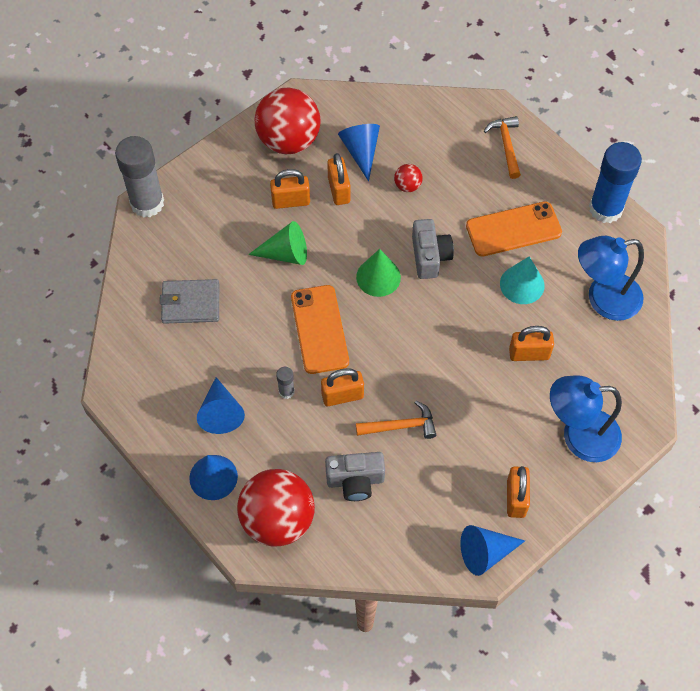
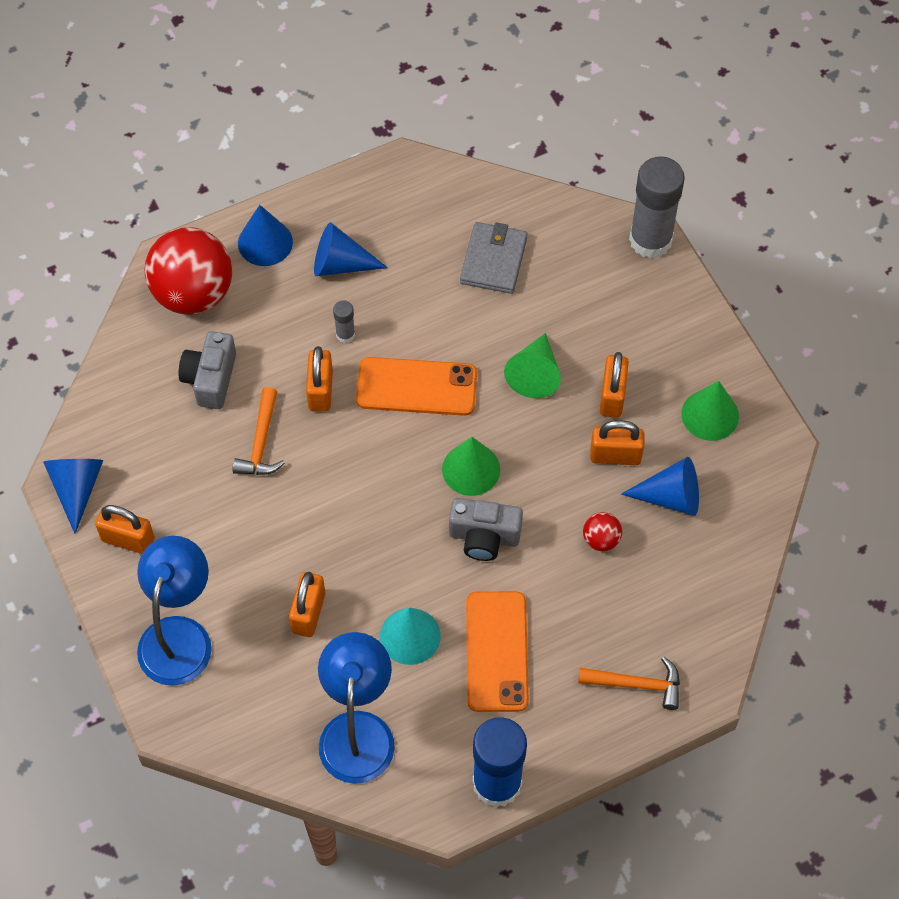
camera: 105 degrees right, 0 degrees up
(289, 140) = (710, 415): red ball -> green cone

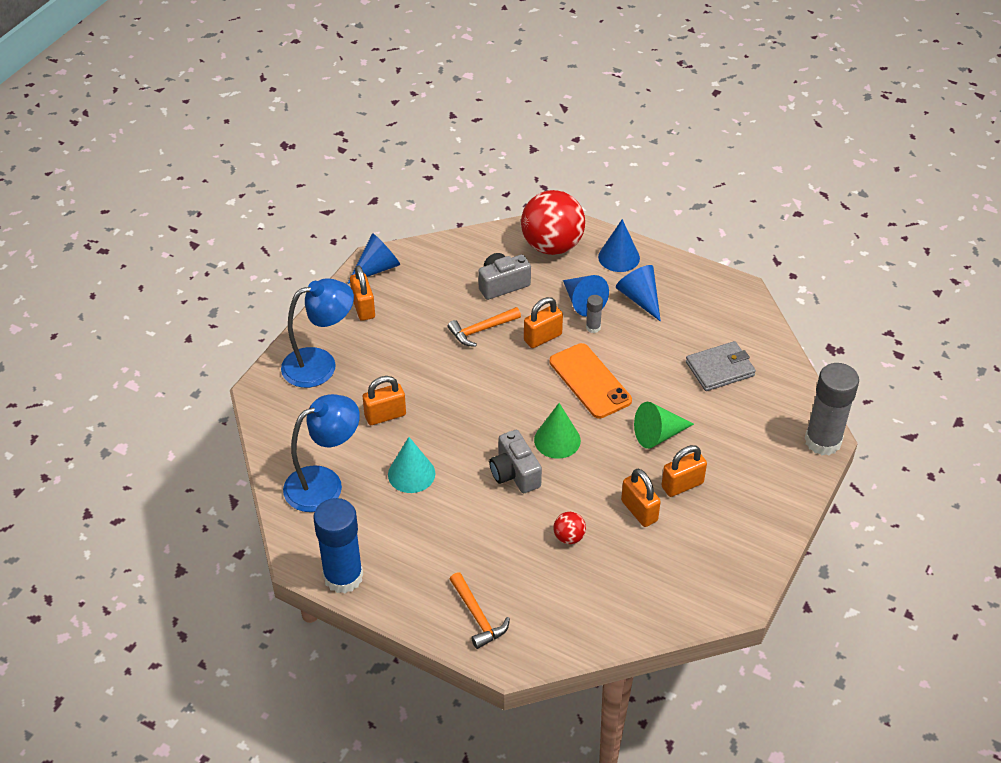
camera: 55 degrees right, 15 degrees down
(497, 651) = (438, 525): orange phone -> none
(671, 497) = (637, 559): blue cone -> blue cone (583, 302)
(710, 415) = (722, 547): green cone -> none

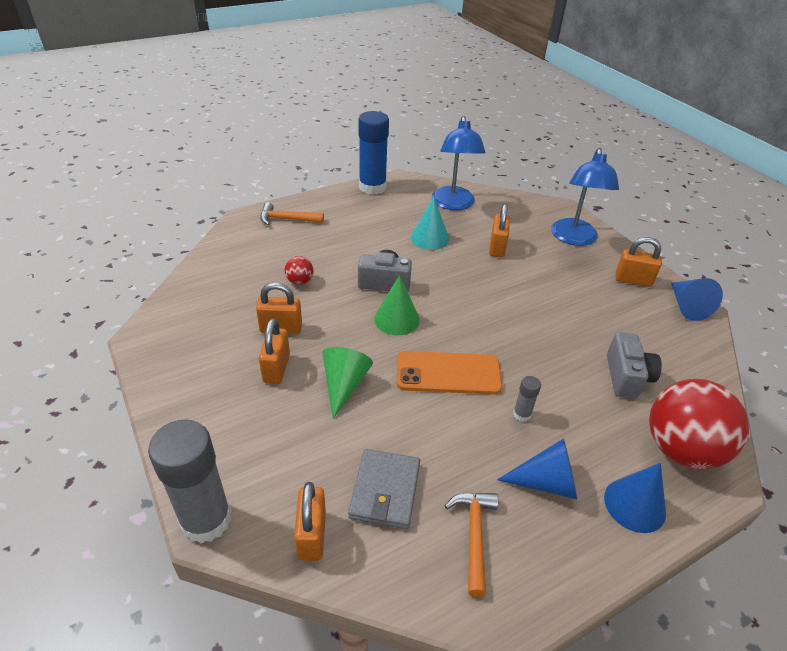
camera: 120 degrees right, 5 degrees down
(481, 330) = (565, 334): orange hammer -> orange hammer (474, 535)
(542, 337) = (530, 369): orange padlock -> orange padlock (312, 535)
(583, 302) = (567, 426): blue cone -> none

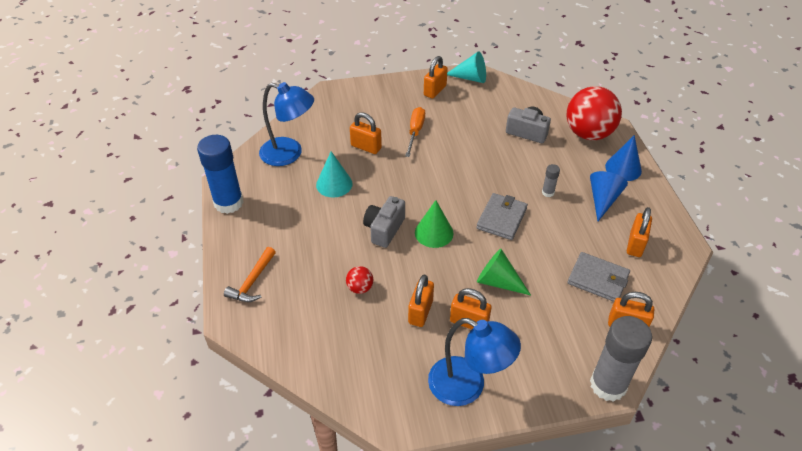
camera: 70 degrees left, 5 degrees up
(448, 373) = (501, 218): orange phone -> grey wallet
(474, 535) = (635, 244): orange hammer -> orange padlock
(547, 277) = (415, 132): none -> orange screwdriver
(574, 238) = (373, 100): blue lamp -> blue lamp (467, 386)
(687, 306) = (470, 78): blue cone -> turquoise cone

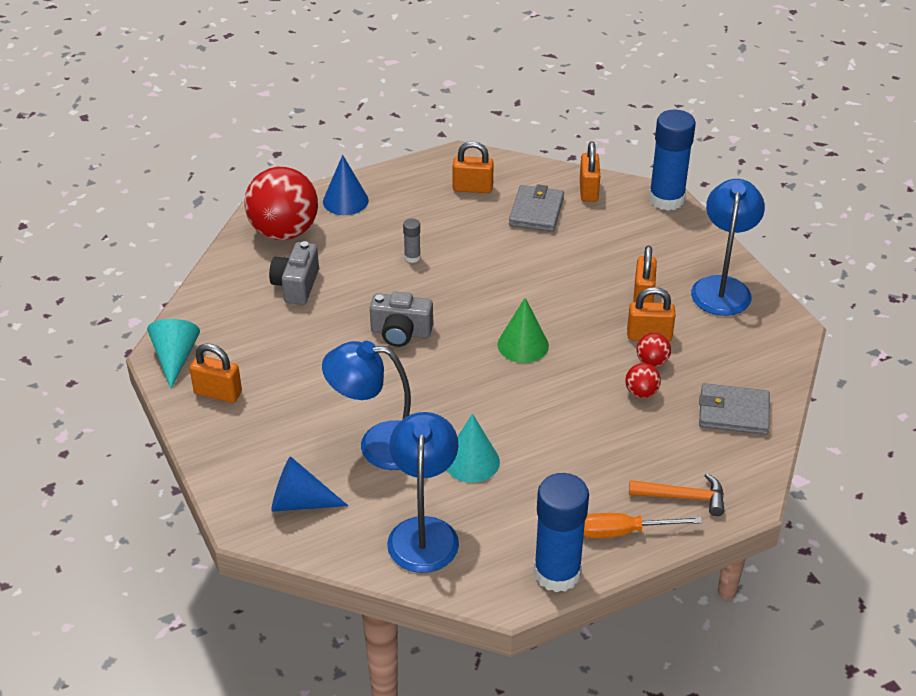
camera: 105 degrees left, 5 degrees down
(366, 147) = (379, 445): orange padlock -> blue lamp
(384, 229) = (536, 391): grey camera -> grey camera (401, 333)
(390, 304) = (652, 362): none -> red ball
(415, 132) = (327, 397): orange screwdriver -> orange screwdriver (624, 532)
(498, 281) = (575, 282): green cone -> none
(501, 218) = (474, 290): grey wallet -> grey wallet (733, 412)
(603, 199) = (408, 214): blue cone -> blue cone (299, 502)
(608, 385) = (666, 199): grey glue stick -> blue glue stick

